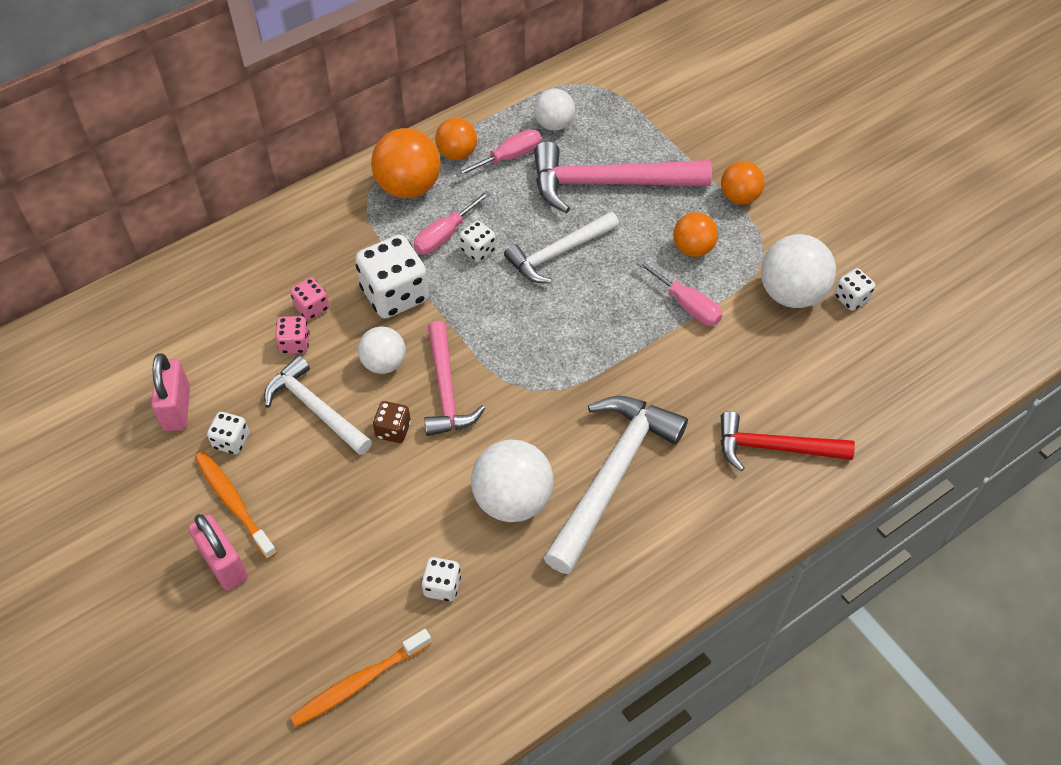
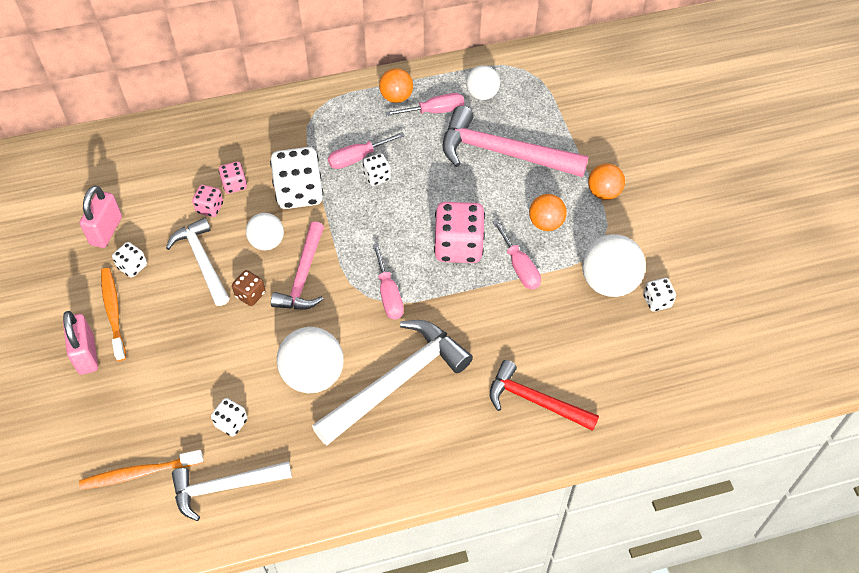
camera: 20 degrees right, 0 degrees up
(408, 187) = (348, 113): orange ball -> none
(555, 380) = (388, 294): none -> pink screwdriver
(559, 253) = (438, 197): white hammer -> white hammer (225, 487)
(609, 302) = (458, 247): none -> pink dice

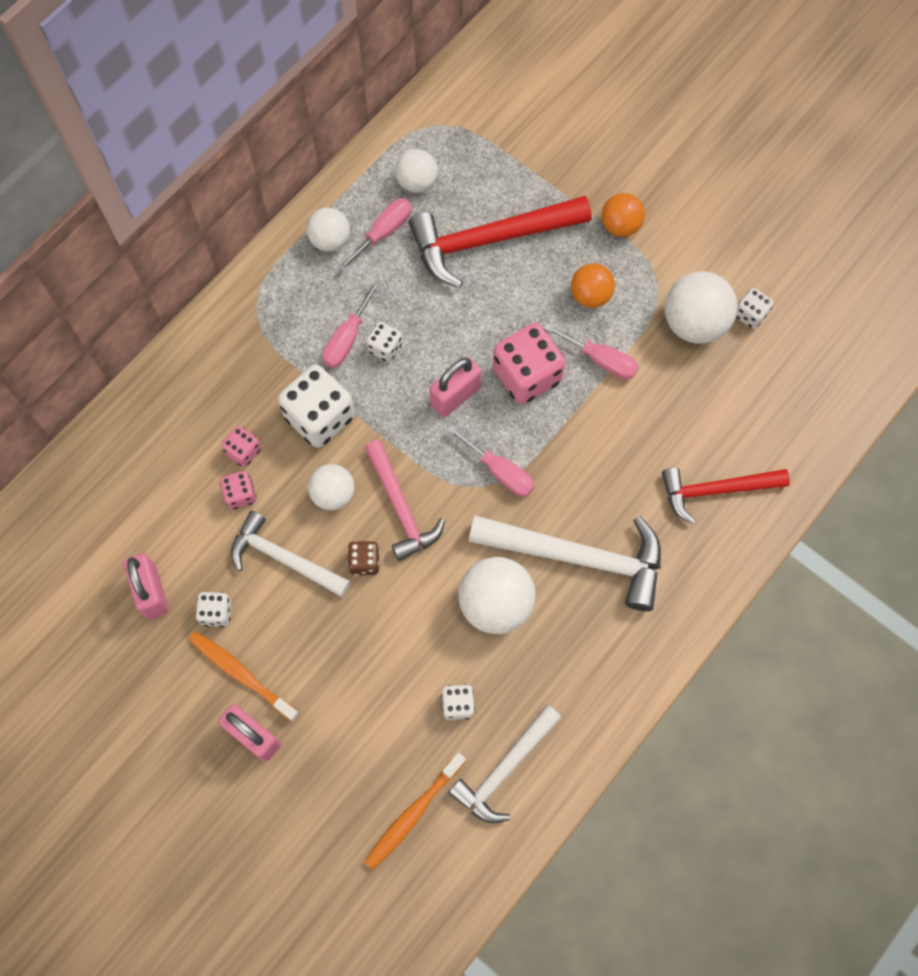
camera: 35 degrees left, 15 degrees up
(396, 97) = (330, 240): orange ball -> white ball
(396, 382) = (578, 557): white hammer -> white hammer turned 90 degrees clockwise
(398, 231) = (455, 396): none -> pink padlock
(503, 153) = (490, 240): pink hammer -> red hammer

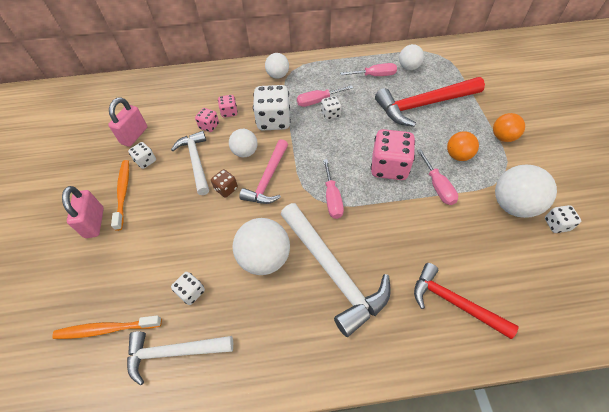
camera: 45 degrees right, 15 degrees down
(330, 240) = (348, 66): white ball -> white ball (278, 75)
(455, 396) = (343, 152): pink padlock -> none
(490, 240) = (424, 105): red hammer -> red hammer turned 45 degrees counterclockwise

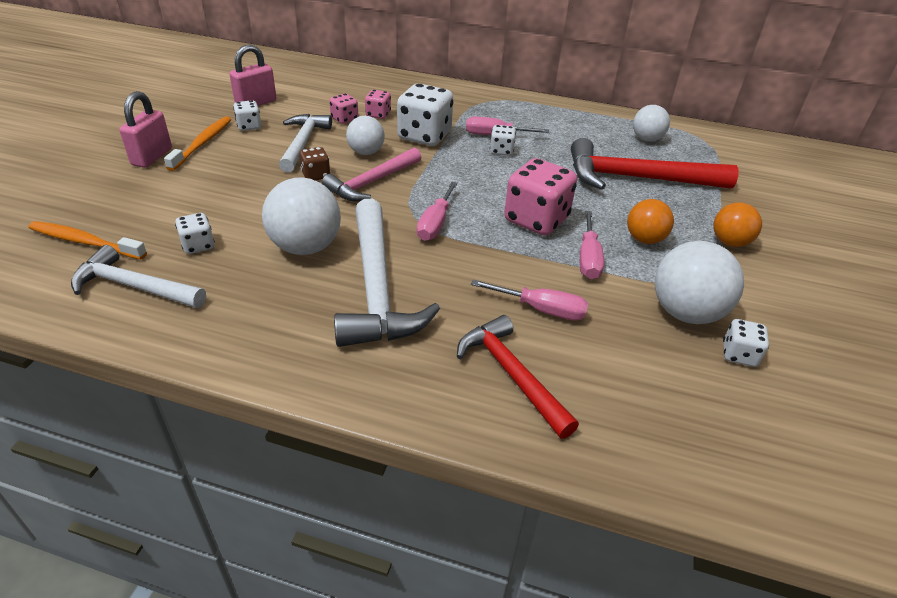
camera: 20 degrees right, 15 degrees down
(278, 75) = (465, 100): white ball -> none
(374, 76) = (592, 134): pink screwdriver -> pink screwdriver (541, 310)

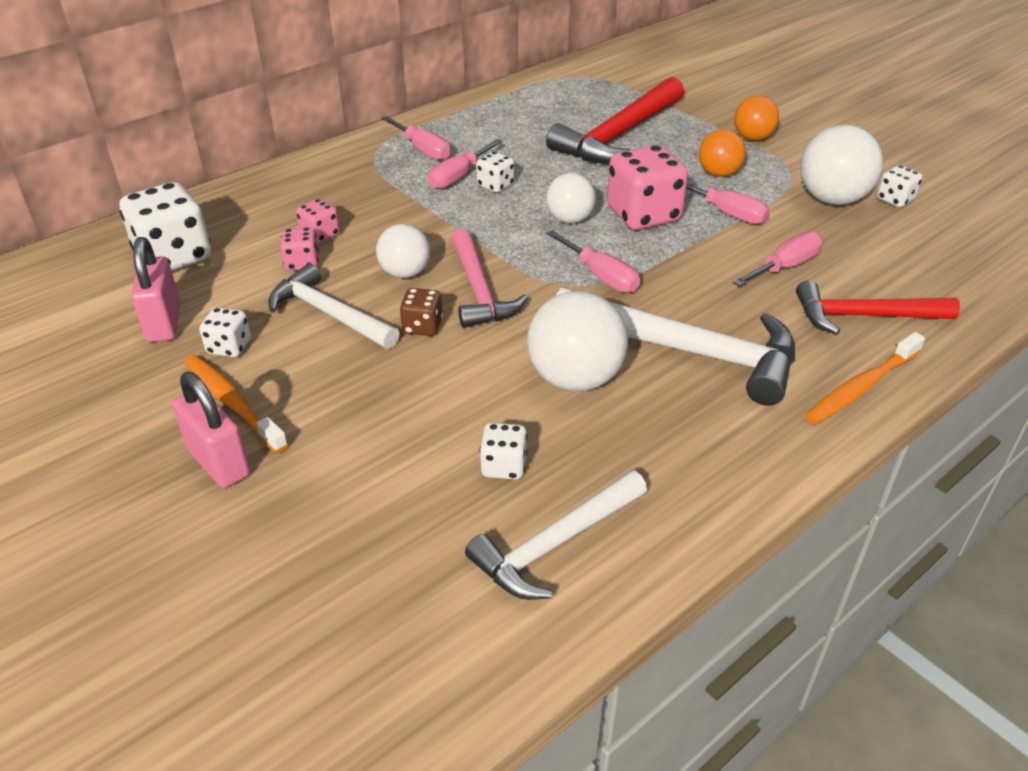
camera: 55 degrees left, 0 degrees up
(85, 242) = (407, 577): orange toothbrush -> orange toothbrush (861, 387)
(424, 136) = (411, 221): white dice -> white dice (174, 257)
(512, 114) = (423, 150): none -> pink screwdriver
(646, 139) = (555, 101): white ball -> white ball (570, 219)

